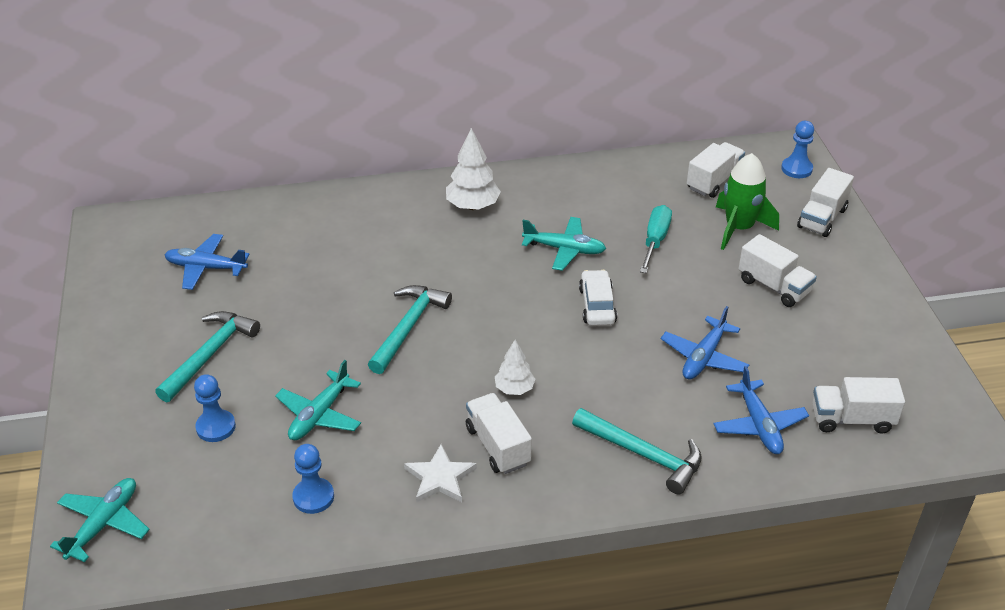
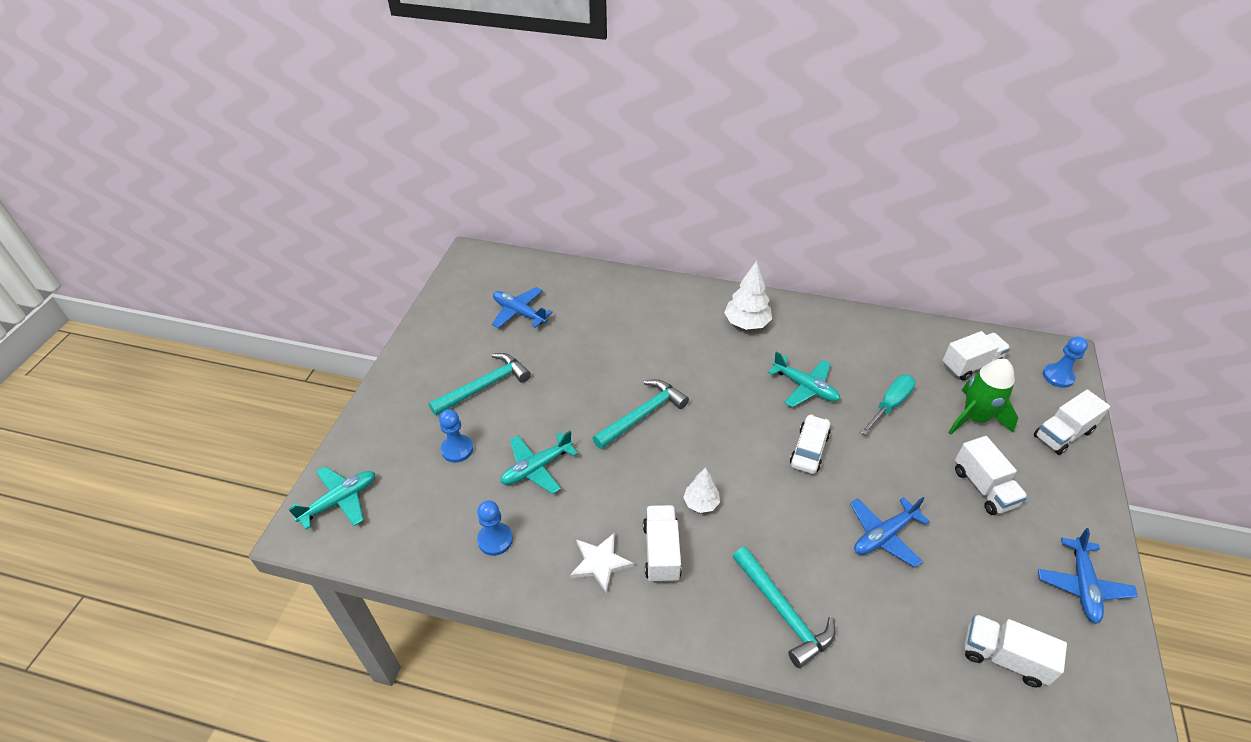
camera: 25 degrees right, 5 degrees up
(759, 425) = (906, 626): blue plane -> blue plane (1082, 585)

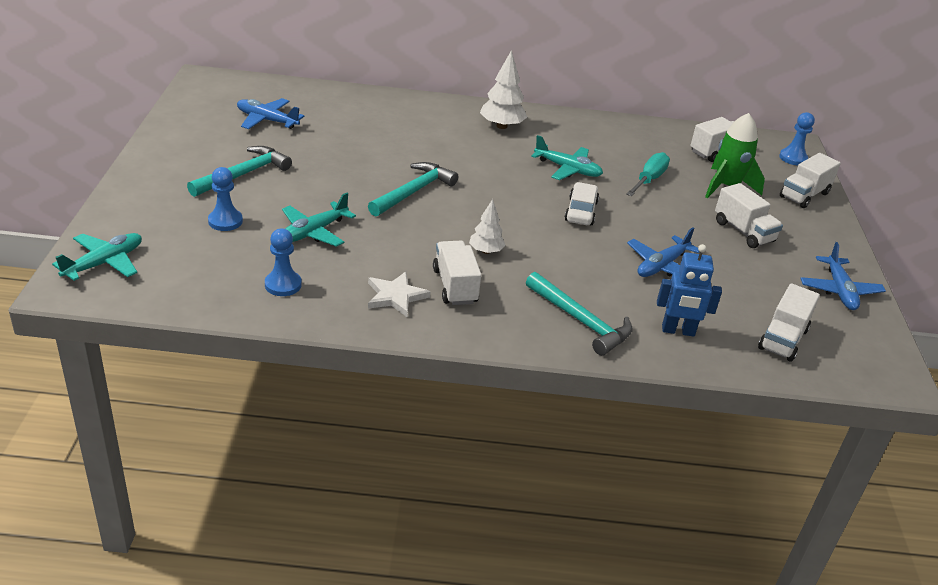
camera: 15 degrees left, 10 degrees down
(886, 635) = (678, 331): none -> blue robot
(1003, 657) = (782, 339): white truck -> white truck turned 75 degrees counterclockwise

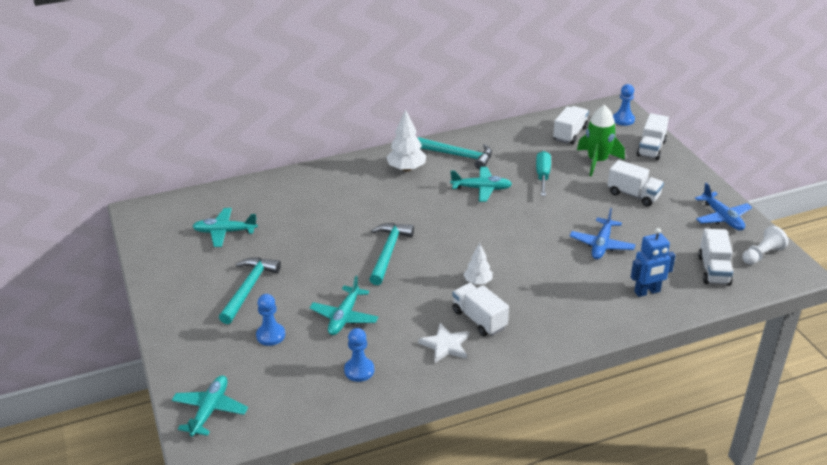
camera: 20 degrees left, 0 degrees up
(267, 120) = (224, 232): blue plane -> turquoise plane
(581, 211) = (517, 221): white car -> none
(581, 321) = (581, 311): turquoise hammer -> turquoise hammer (459, 156)
(861, 346) = (762, 255): none -> white pawn

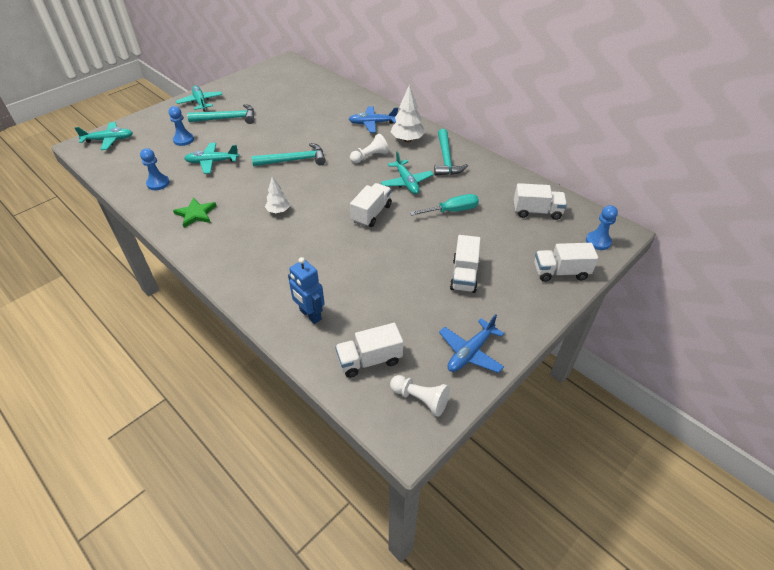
camera: 65 degrees right, 10 degrees up
(224, 232) = (282, 93): turquoise plane -> turquoise plane (200, 102)
(420, 200) = (369, 157): none -> white pawn
(445, 345) = (196, 214): white star -> green star
(479, 319) = (232, 223): white truck -> white truck (371, 213)
(597, 161) = (504, 239): green rocket -> none
(601, 245) = (367, 270): blue plane -> blue plane (372, 123)

